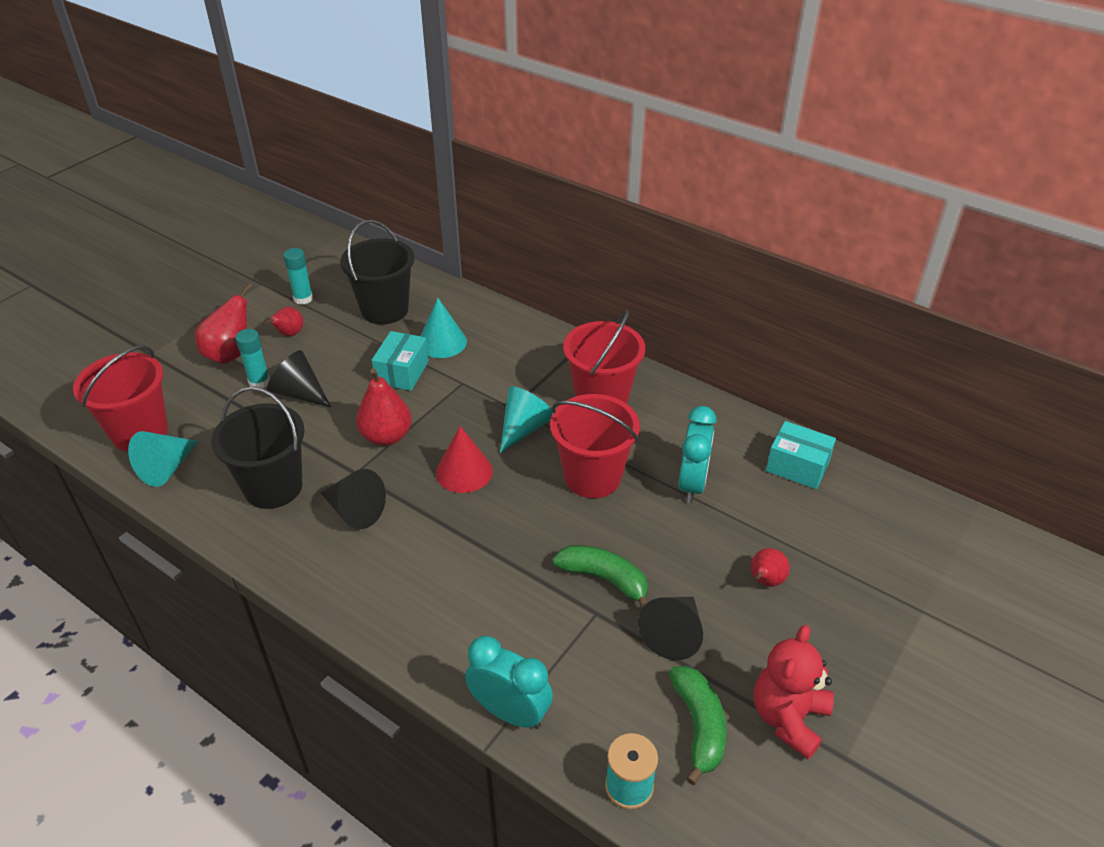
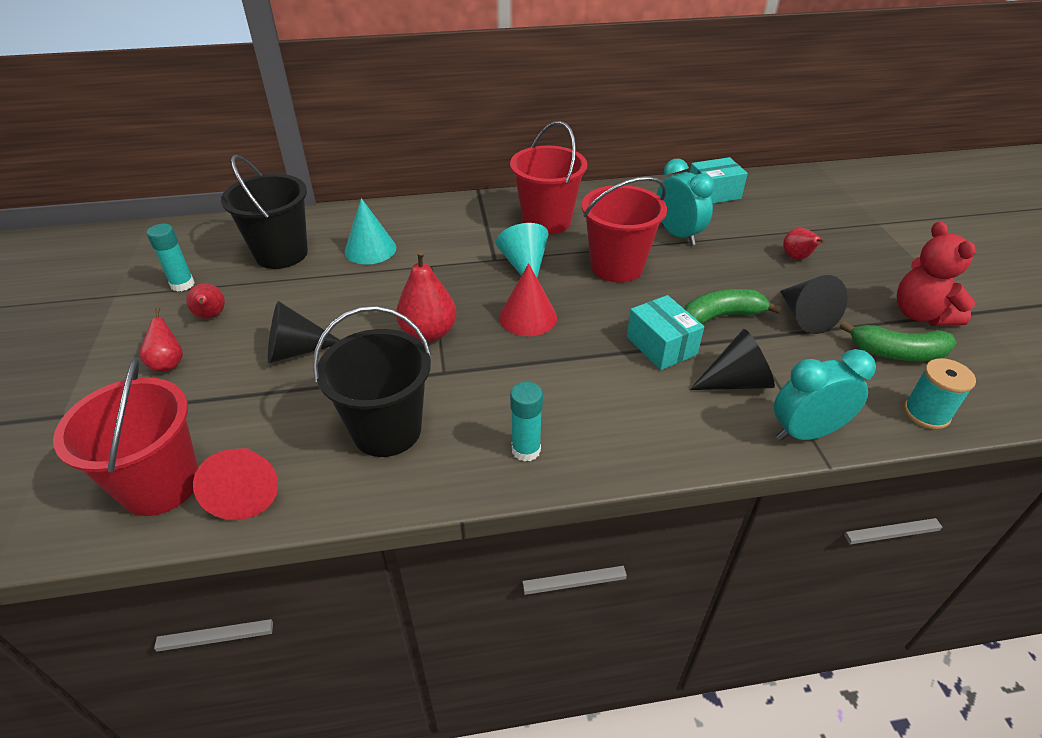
camera: 45 degrees left, 0 degrees up
(166, 468) = (246, 491): turquoise cone -> red cone
(230, 354) = (168, 364): red pear -> red pear, size x0.61
(259, 382) = (239, 366): turquoise glue stick -> turquoise glue stick (526, 450)
(355, 511) = (488, 397): black cone -> black cone (736, 382)
(402, 372) = (369, 285): turquoise box -> turquoise box (661, 346)
(699, 726) = (897, 353): green banana -> green banana turned 150 degrees clockwise

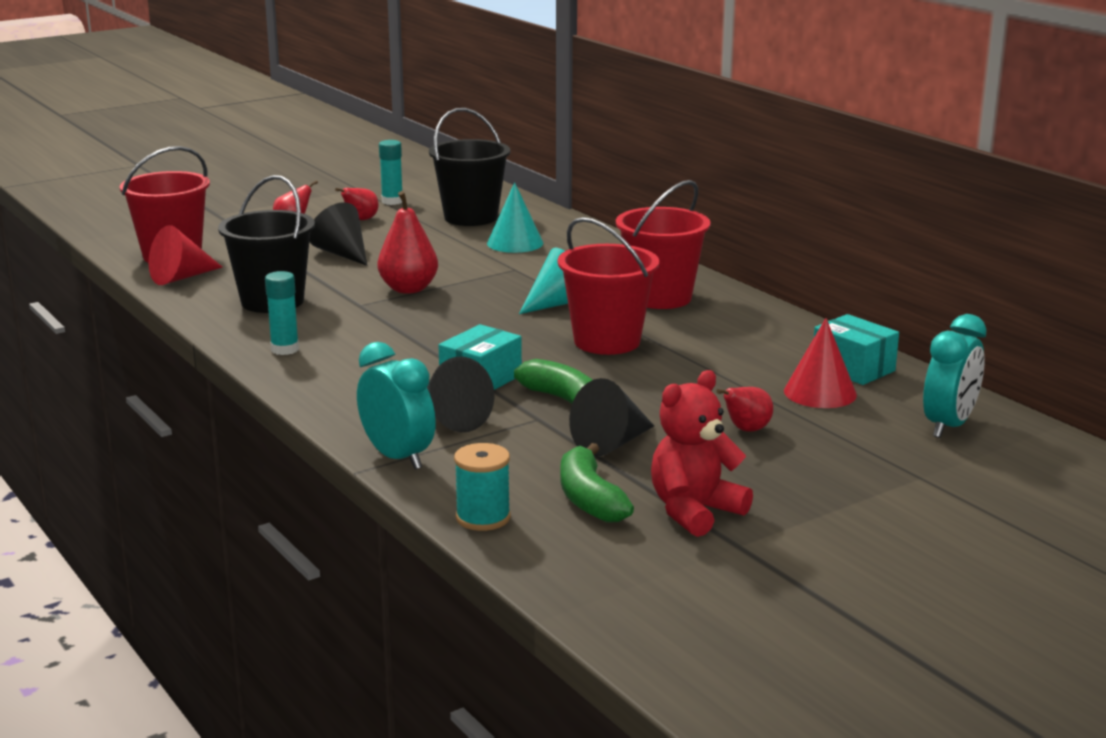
camera: 65 degrees right, 20 degrees down
(528, 317) = (471, 319): red cone -> red cone (820, 393)
(678, 235) = (716, 361): turquoise clock -> turquoise clock (949, 426)

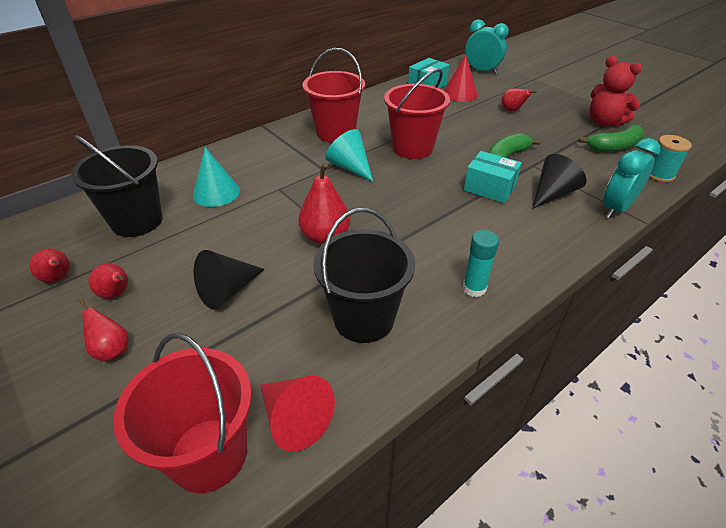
camera: 95 degrees left, 20 degrees up
(392, 201) = (58, 278): turquoise glue stick -> red pear
(611, 443) = (550, 143): black cone -> none

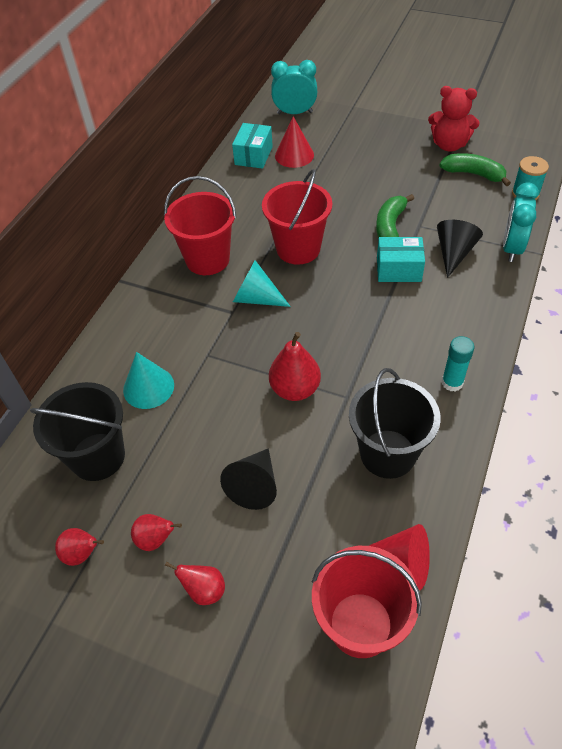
camera: 25 degrees left, 10 degrees up
(512, 110) = (359, 160): red pear -> none
(614, 147) = (473, 174): green banana -> green banana turned 105 degrees counterclockwise

